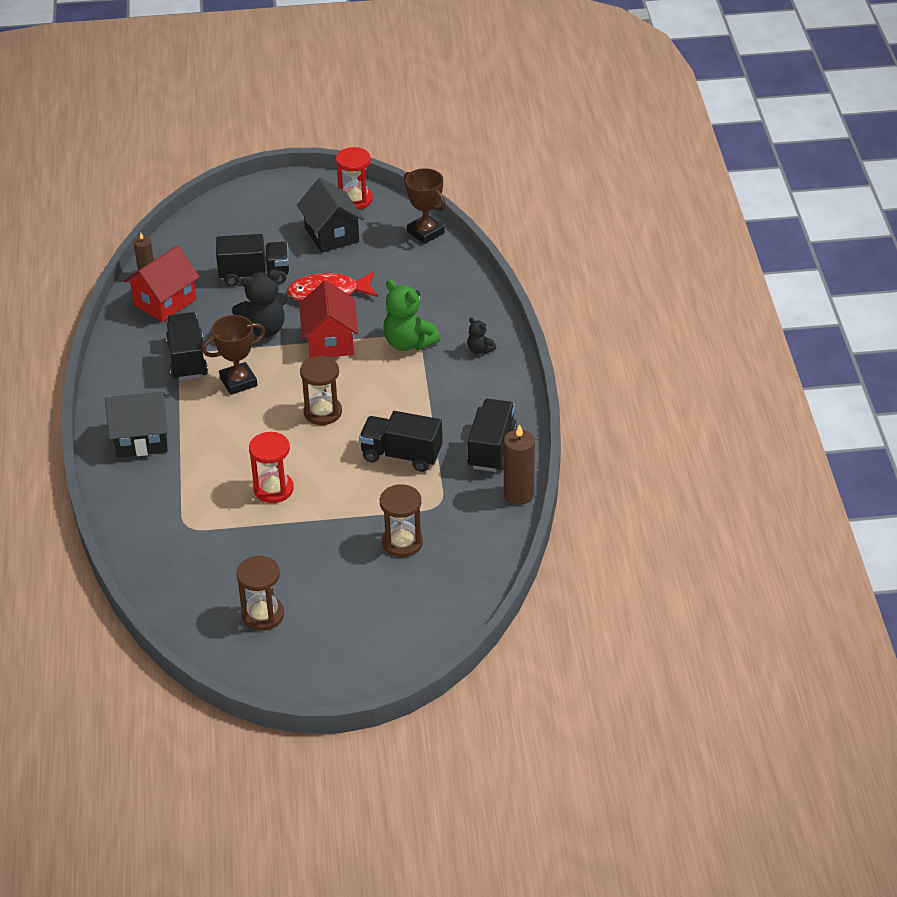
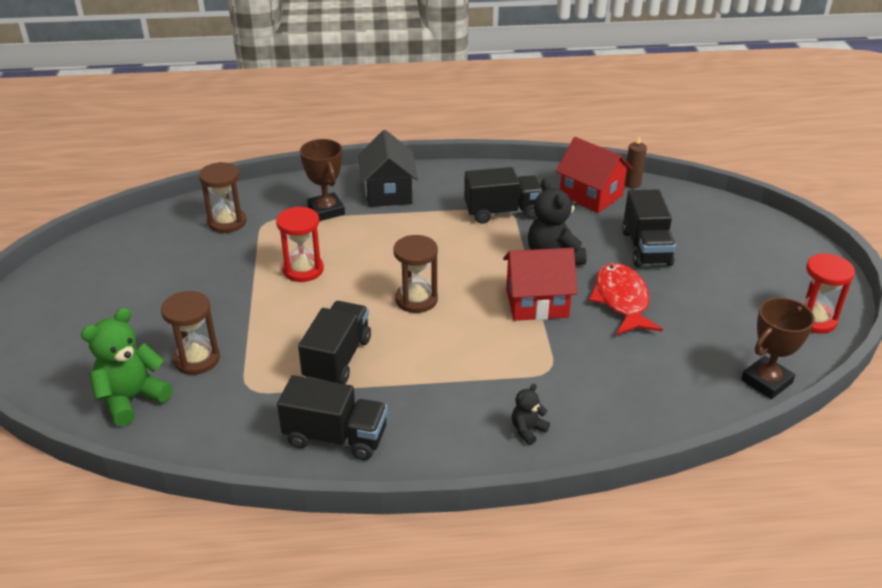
camera: 90 degrees right, 5 degrees down
(238, 382) = (468, 243): brown trophy -> brown trophy (326, 211)
(263, 615) = (132, 268): brown hourglass -> brown hourglass (227, 222)
(331, 235) = (735, 301): black house -> none
(408, 343) = (537, 365): green teddy bear -> green teddy bear (132, 399)
(518, 494) = (247, 461): brown candle -> none

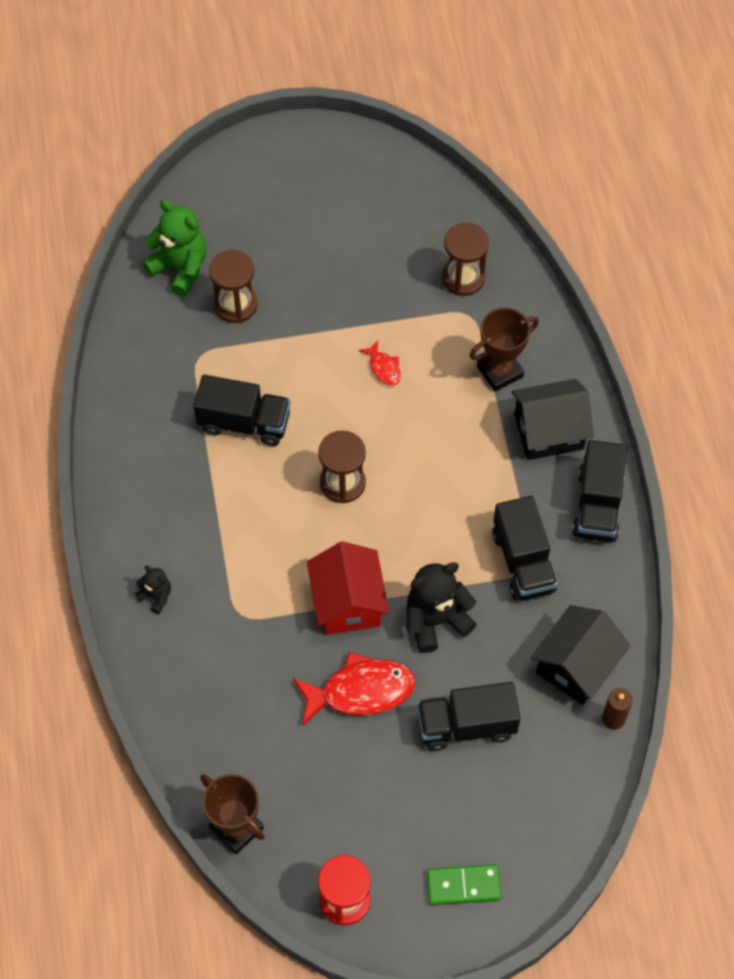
camera: 85 degrees right, 25 degrees up
(303, 270) = (383, 368): red hourglass -> red fish
(336, 437) = (140, 437): black truck -> black truck (597, 505)
(591, 195) = (576, 665): red house -> black house
(781, 258) = (463, 885): none -> green domino

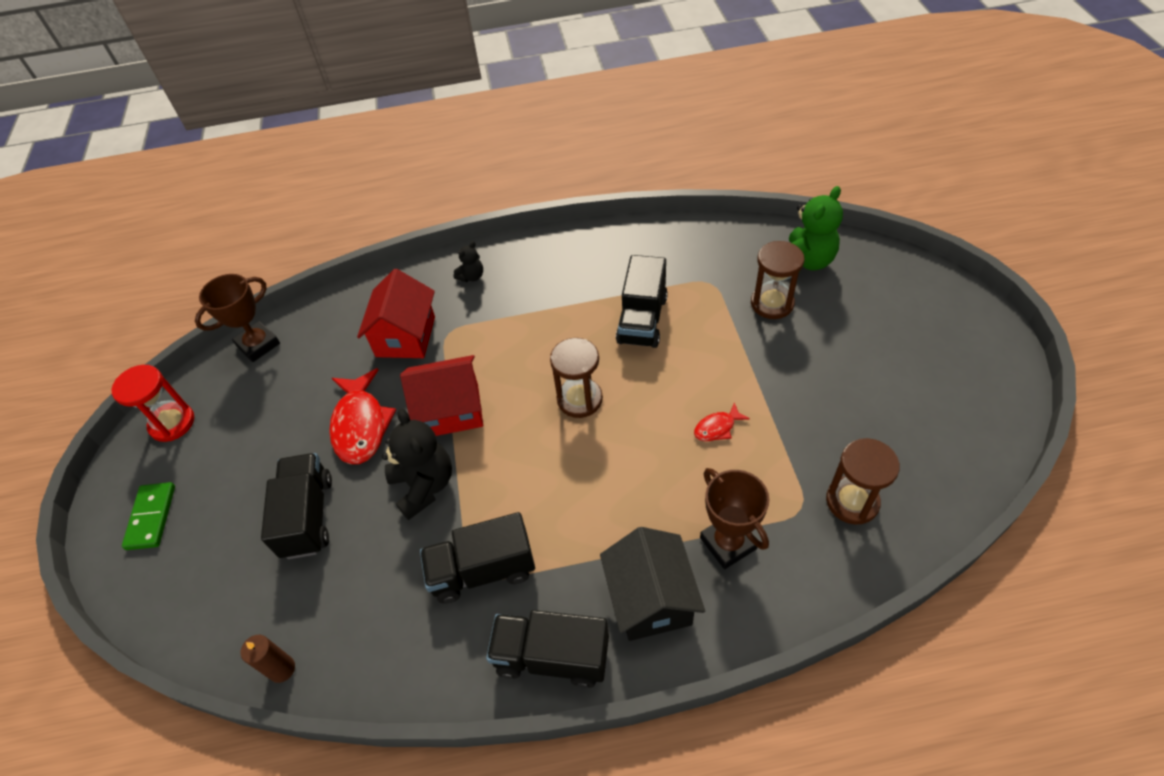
camera: 95 degrees right, 10 degrees down
(242, 660) = (405, 336): none -> red house
(576, 665) = (352, 628): black house -> none

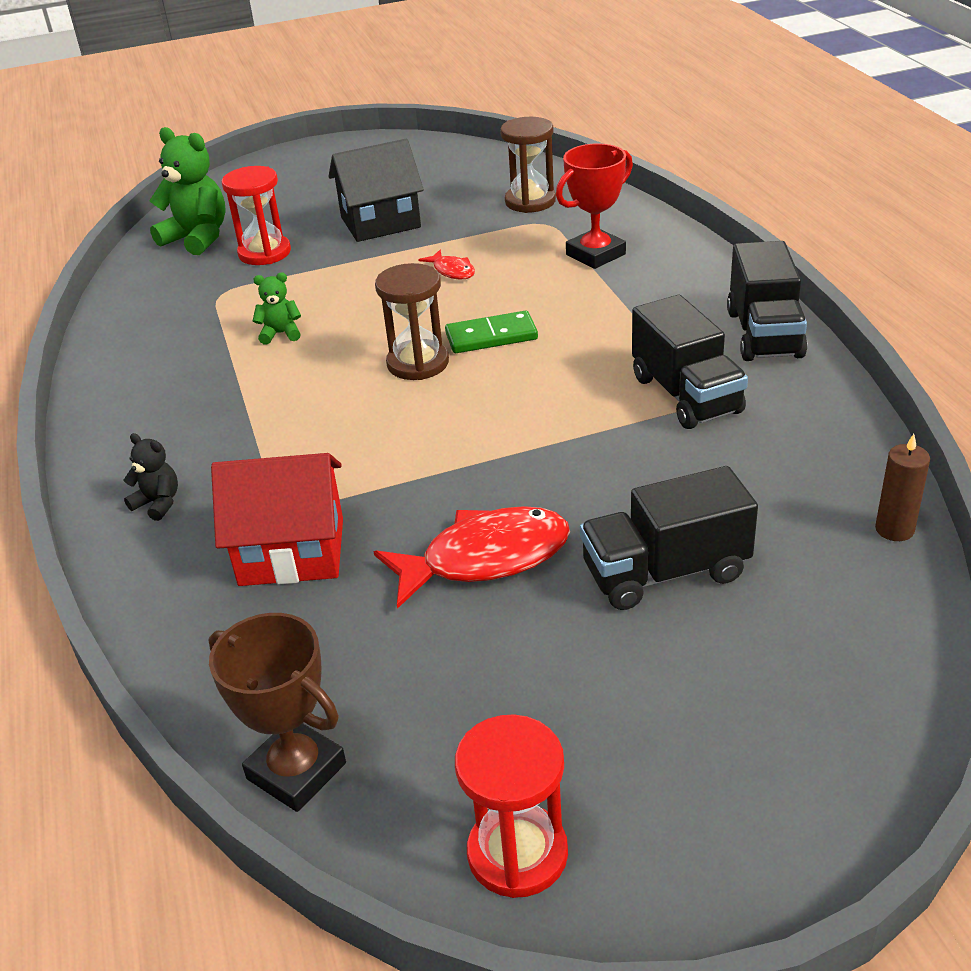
camera: 100 degrees left, 15 degrees down
(151, 517) = (737, 791): green domino -> green domino (491, 336)
(424, 486) = (581, 467): black teddy bear -> none
(451, 410) = (446, 468): red house -> none
(642, 320) = (281, 334): black truck -> green teddy bear
(651, 599) = (674, 288): black house -> black house (380, 222)
(728, 543) = (595, 254): brown trophy -> red trophy
(772, 303) = (264, 253): brown hourglass -> red hourglass

